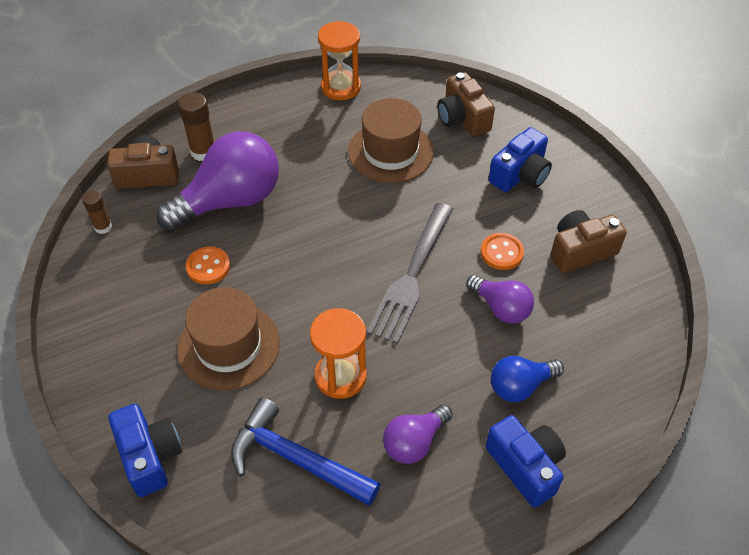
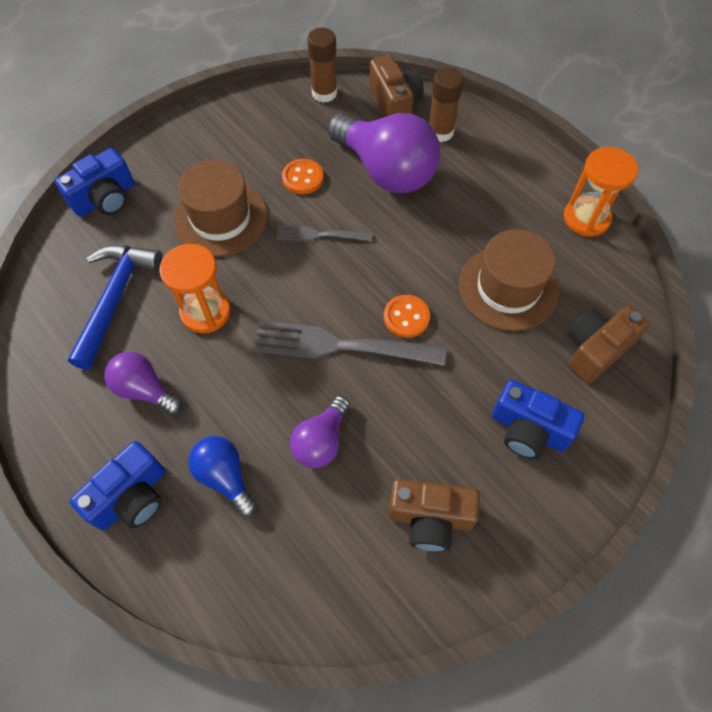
camera: 75 degrees right, 10 degrees up
(103, 227) = (324, 93): brown glue stick -> brown glue stick, size x1.59
(284, 267) = (320, 235): none -> grey fork
(501, 253) = (399, 429): orange button -> orange button (406, 317)
(580, 251) = (430, 518): brown camera -> brown camera turned 135 degrees clockwise

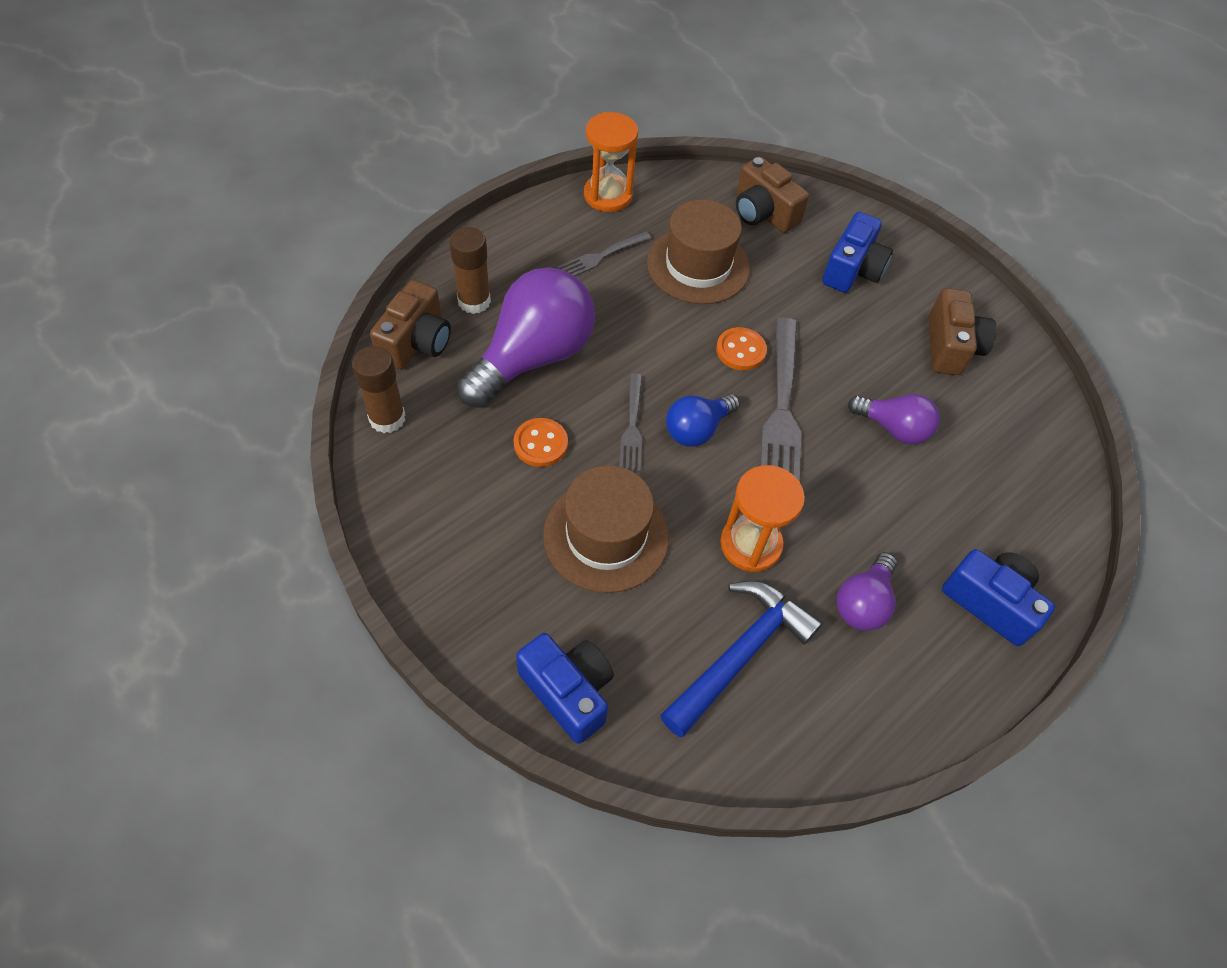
camera: 95 degrees left, 5 degrees down
(115, 299) = (740, 653): blue hammer -> blue hammer turned 120 degrees clockwise
(225, 477) = (949, 513): blue light bulb -> blue light bulb (697, 429)
(395, 102) = (416, 342): brown camera -> brown camera turned 135 degrees clockwise
(506, 214) = (601, 256): none -> grey fork

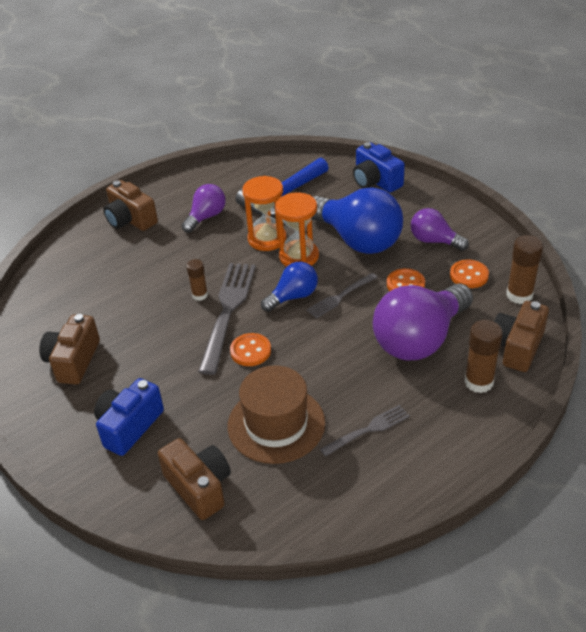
camera: 170 degrees left, 15 degrees down
(447, 456) = (469, 275): none -> orange button
(606, 536) = (357, 240): brown hat -> blue light bulb
(608, 195) = (364, 501): orange hourglass -> orange hourglass (299, 256)
(632, 426) = (340, 297): grey fork -> grey fork turned 135 degrees counterclockwise
(827, 438) = (200, 295): none -> brown glue stick
(893, 428) = (148, 303): purple light bulb -> purple light bulb (434, 241)
(990, 602) = (130, 219): blue camera -> brown camera

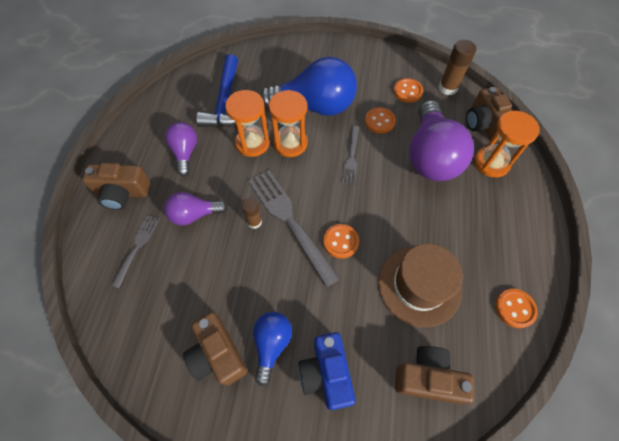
camera: 45 degrees left, 20 degrees up
(293, 297) = (321, 178): blue light bulb -> blue light bulb (272, 344)
(340, 500) = (514, 308): none -> orange button
(368, 430) = (473, 244): grey fork -> grey fork (137, 247)
(375, 181) = (277, 54): blue camera -> none
(434, 241) = (362, 78): purple light bulb -> purple light bulb (194, 215)
(478, 382) = (491, 163): brown glue stick -> orange hourglass

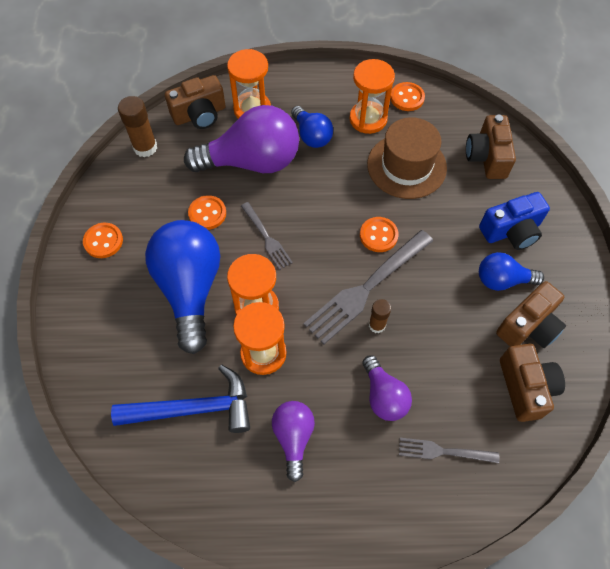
camera: 100 degrees left, 0 degrees up
(123, 193) = (374, 502): brown camera -> brown camera (525, 387)
(185, 153) = (293, 437): purple light bulb -> purple light bulb turned 105 degrees clockwise
(351, 157) = (266, 238): grey fork -> grey fork turned 60 degrees clockwise
(407, 91) = (154, 188): orange button -> orange button (103, 241)
(460, 206) = (311, 135): none -> blue light bulb
(482, 261) = (368, 119): none -> orange hourglass

